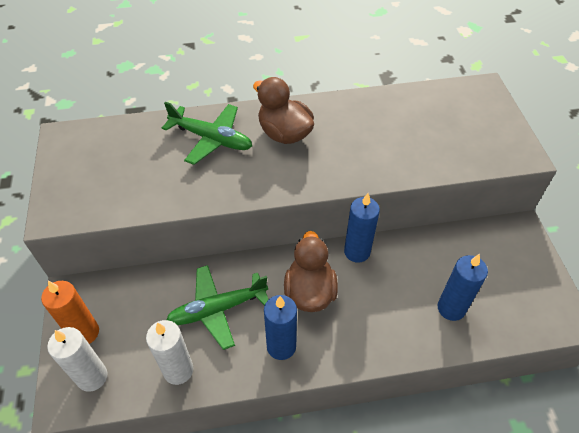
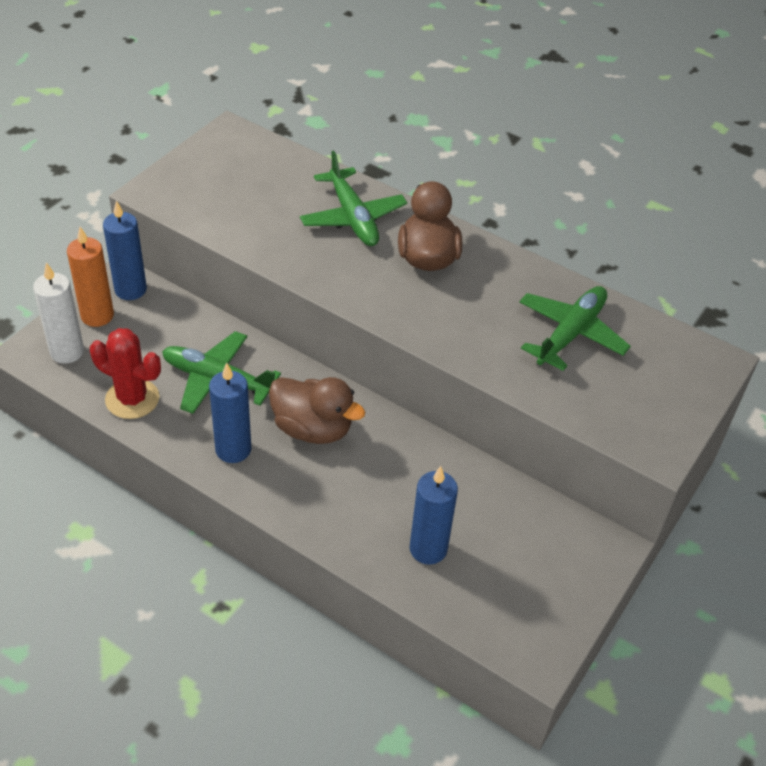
camera: 40 degrees right, 5 degrees down
(178, 370) = (132, 399): white candle -> red cactus
(309, 291) = (312, 429): brown duck -> brown duck turned 75 degrees clockwise
(357, 252) = (401, 432): blue candle -> blue candle (130, 290)
(408, 123) = (570, 334): none -> green plane

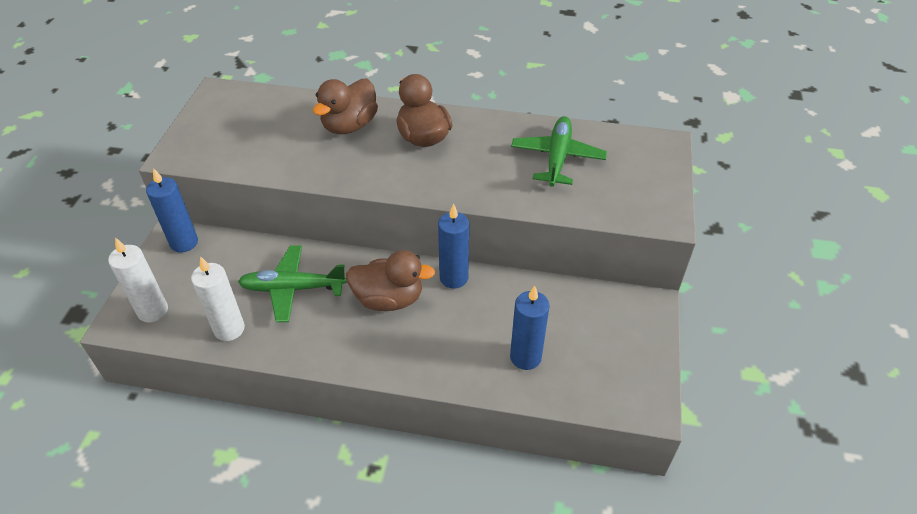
camera: 20 degrees left, 0 degrees up
(97, 316) = (165, 273): orange candle -> none
(132, 399) = (229, 329): red cactus -> white candle
(233, 449) = (334, 338): blue candle -> blue candle (454, 278)
(352, 217) = (349, 125): green plane -> brown duck

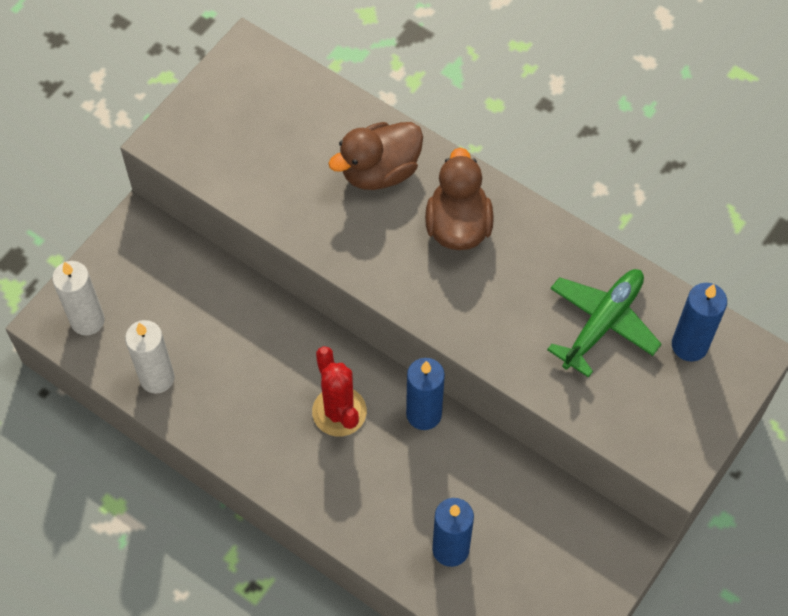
camera: 25 degrees right, 15 degrees up
(184, 243) = (148, 239): blue candle -> blue candle (689, 345)
(293, 288) = (242, 353): green plane -> none
(389, 299) = (339, 412): brown duck -> red cactus

